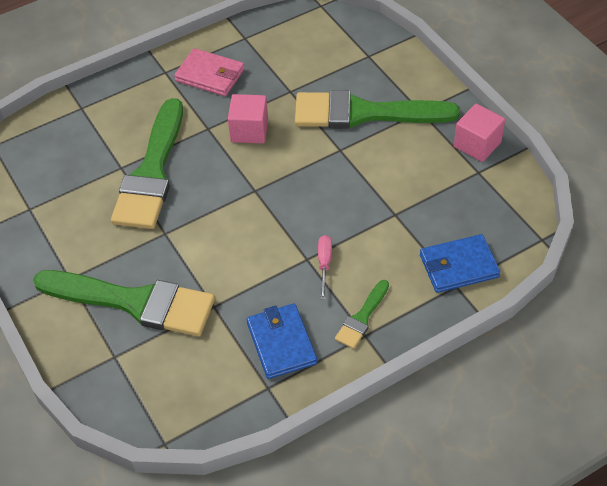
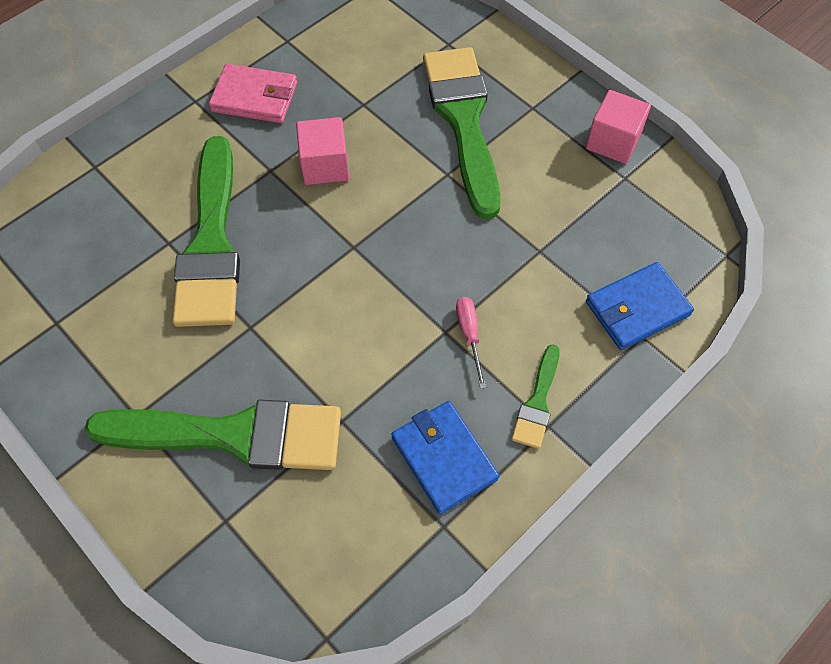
camera: 15 degrees left, 10 degrees up
(364, 113) = (463, 120): green brush -> green brush turned 90 degrees clockwise

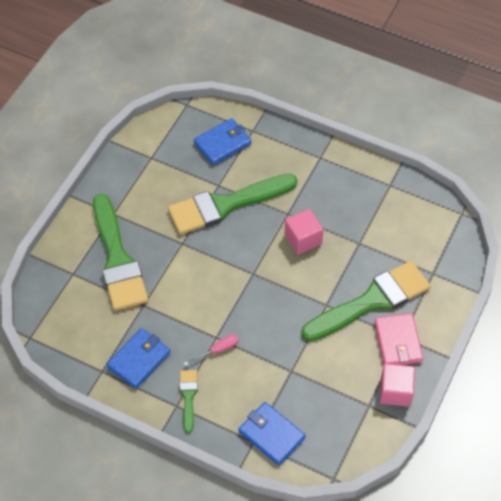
camera: 70 degrees right, 5 degrees down
(94, 212) = (222, 143): none -> blue wallet
(255, 97) = (337, 185): pink wallet -> pink wallet (398, 342)
(537, 402) = (188, 396): green brush -> green brush turned 90 degrees clockwise

